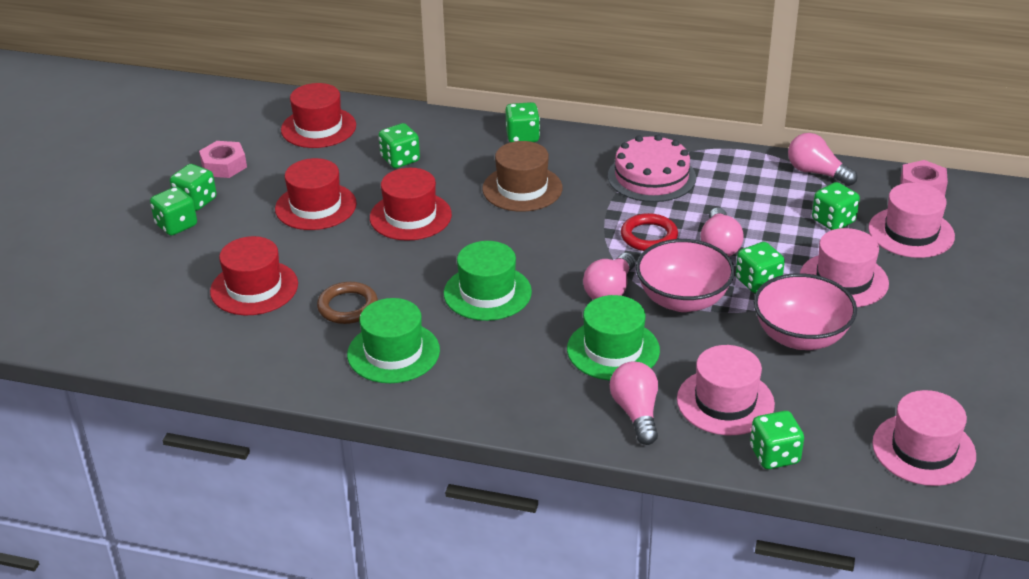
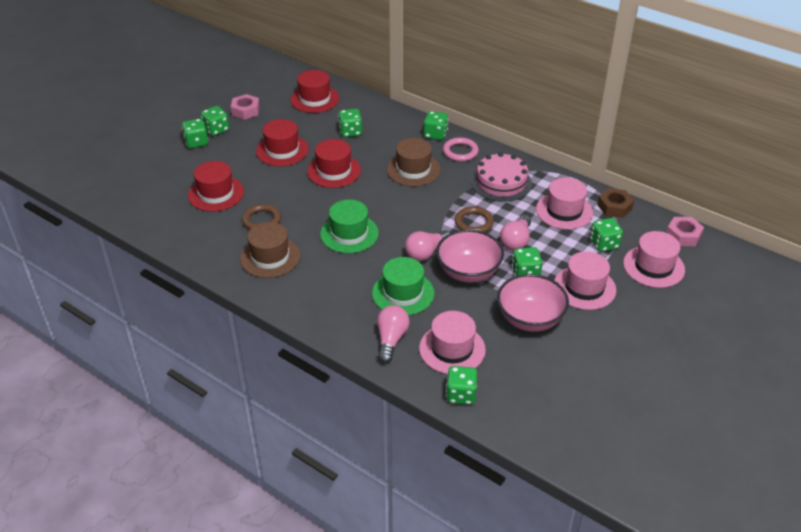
camera: 20 degrees right, 5 degrees up
(393, 352) = (270, 257): green hat -> brown hat
(571, 151) = (460, 152): none -> pink ring
(649, 236) = (473, 223): red ring -> brown ring
(816, 173) = (614, 207): pink light bulb -> brown nut
(923, 449) = (563, 421): pink hat -> pink hat (564, 211)

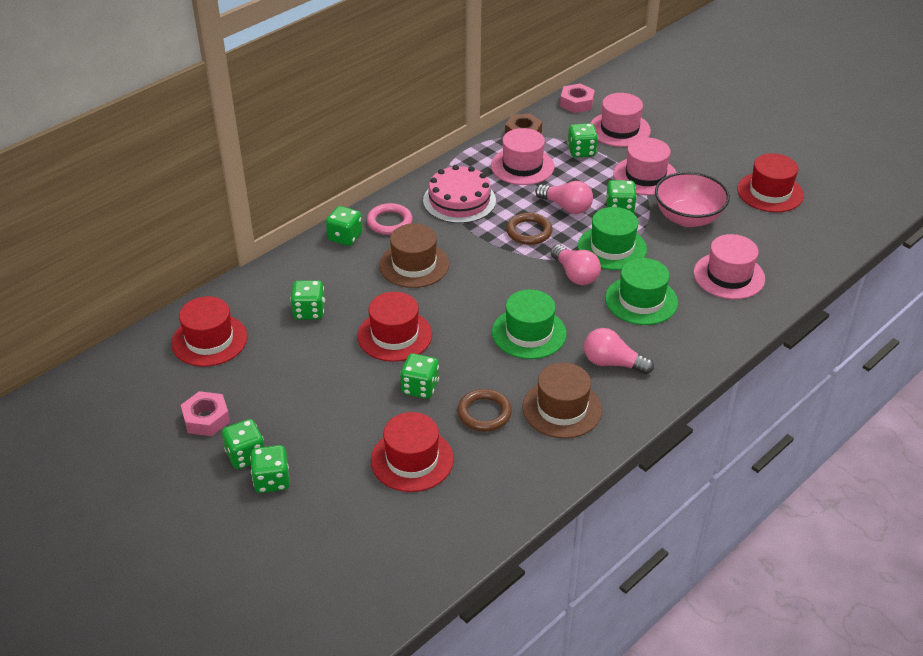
camera: 80 degrees left, 0 degrees up
(282, 150) = (328, 383): red hat -> red hat (770, 192)
(391, 339) = (714, 318): pink light bulb -> pink light bulb (612, 363)
(461, 395) = (792, 279): green dice -> green dice (420, 387)
(468, 272) = (612, 248): pink bowl -> green hat

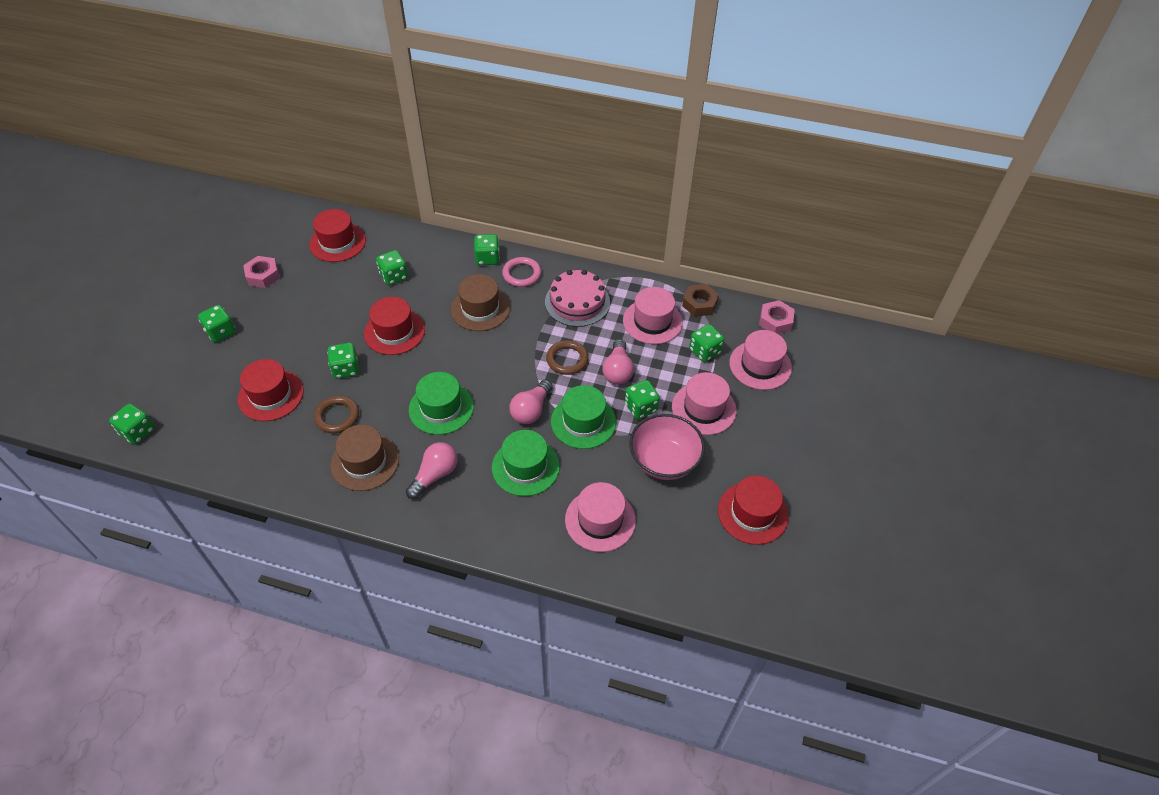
camera: 60 degrees right, 10 degrees up
(246, 455) = (238, 309): green dice -> green dice (137, 432)
(612, 363) = (435, 475): pink light bulb -> pink light bulb turned 45 degrees clockwise

